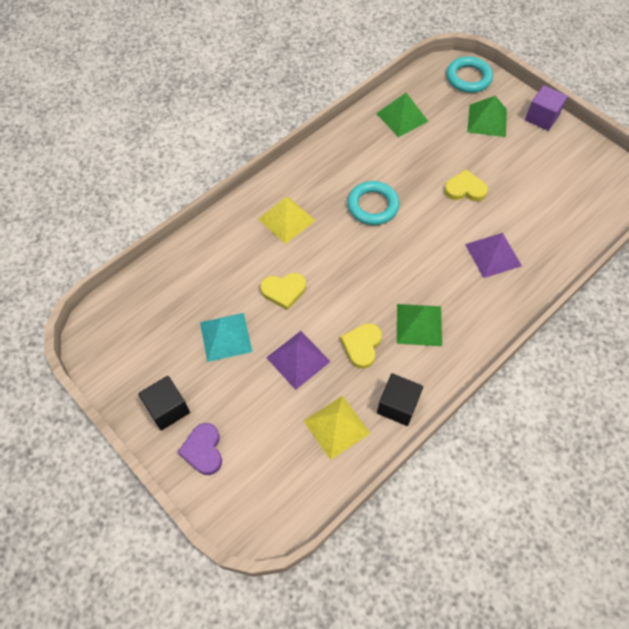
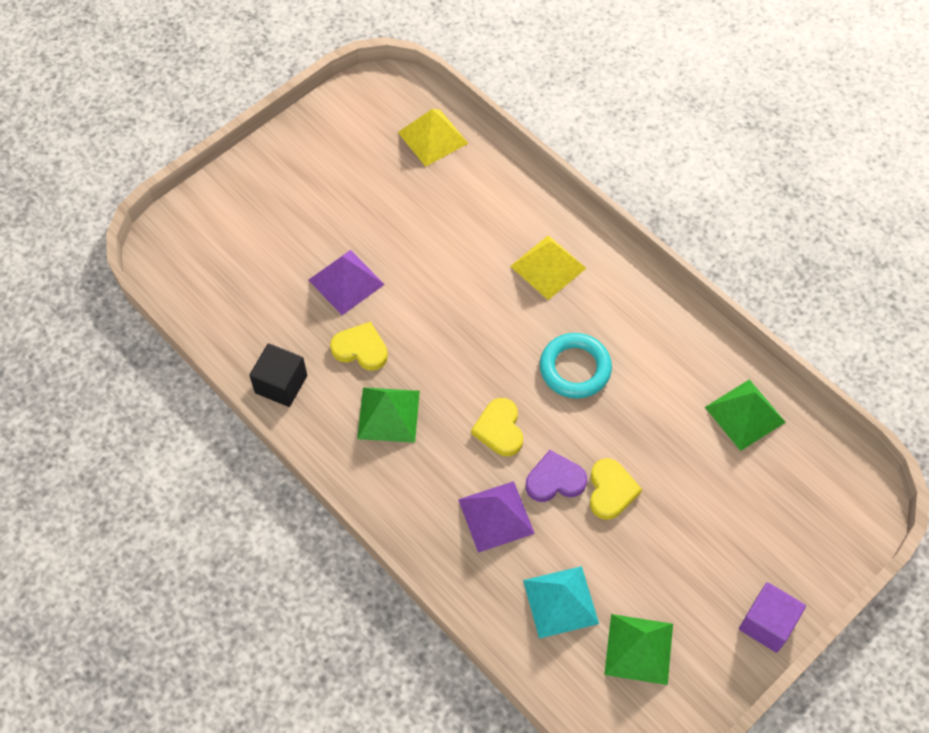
camera: 90 degrees right, 0 degrees up
(167, 409) = (293, 161): black cube -> none
(203, 450) = (244, 196): purple heart -> purple heart (555, 480)
(225, 337) = (378, 209): turquoise pyramid -> turquoise pyramid (560, 601)
(284, 291) = (439, 266): yellow heart -> yellow heart (499, 429)
(336, 426) = (260, 320): yellow pyramid -> yellow pyramid (433, 137)
(468, 78) = (843, 518): turquoise ring -> none
(487, 120) = (752, 537): green pyramid -> green pyramid (639, 648)

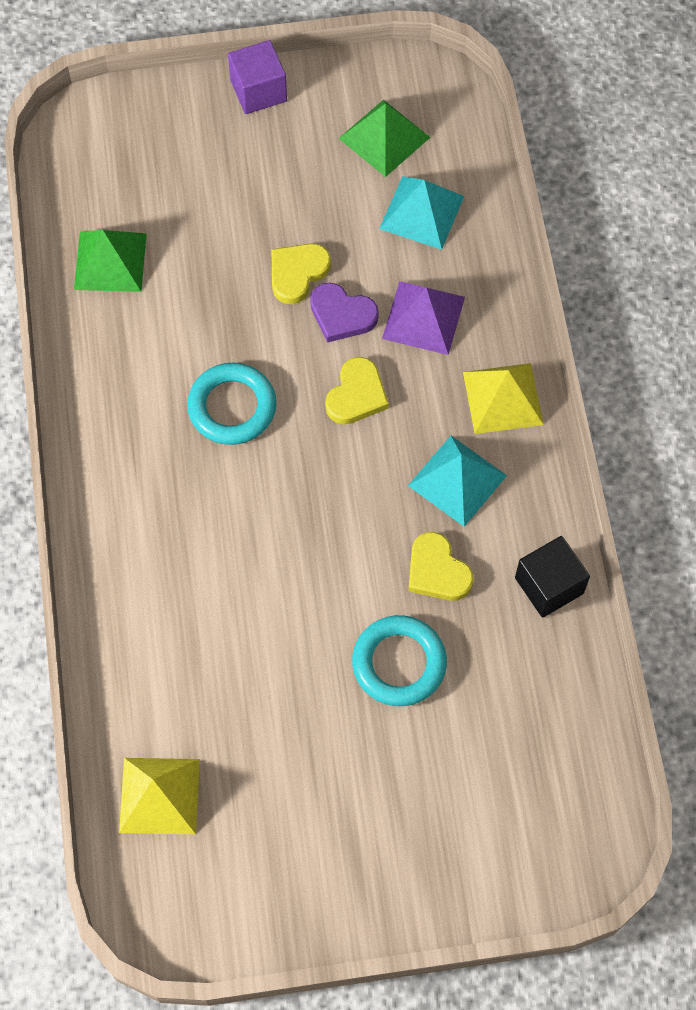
camera: 145 degrees left, 5 degrees up
(346, 282) = (399, 663): purple pyramid -> turquoise ring
(388, 414) = (457, 480): green pyramid -> turquoise pyramid
(548, 267) = (166, 535): yellow pyramid -> yellow pyramid (503, 398)

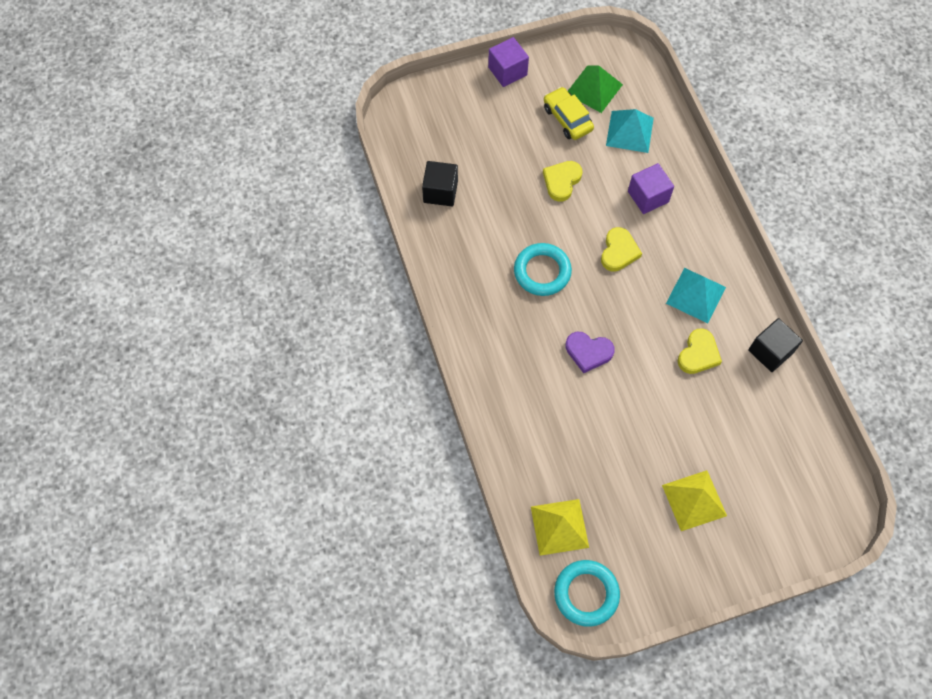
camera: 10 degrees left, 0 degrees up
(110, 261) = (440, 192): green pyramid -> black cube
(331, 178) = (567, 119): none -> yellow car
(342, 315) = (596, 203): purple heart -> purple heart (588, 352)
(399, 663) = (689, 416): turquoise ring -> turquoise ring (586, 594)
(423, 317) = (648, 197): purple pyramid -> purple cube
(437, 571) = (698, 354): yellow heart -> yellow heart turned 105 degrees counterclockwise
(503, 398) = (710, 239): yellow pyramid -> yellow pyramid (694, 500)

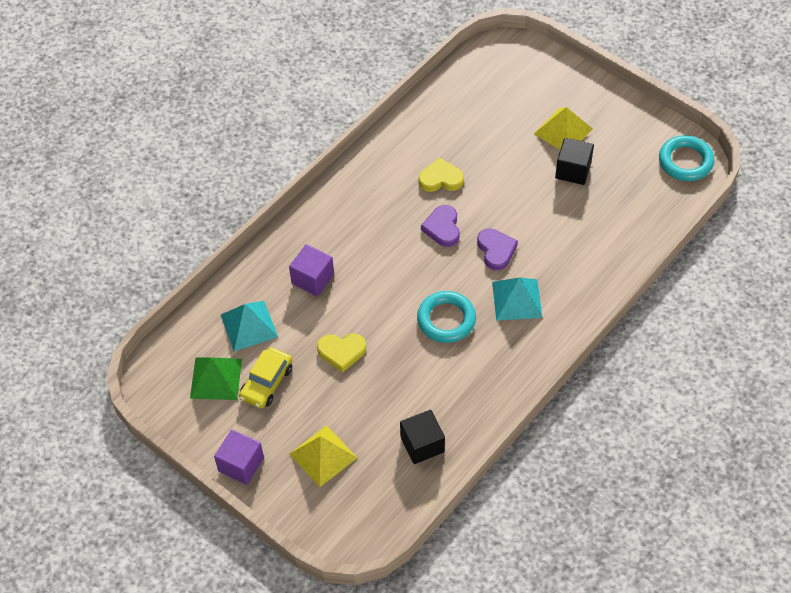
camera: 120 degrees left, 10 degrees down
(559, 526) = (652, 200): yellow pyramid -> yellow pyramid (323, 455)
(619, 251) = (385, 274): yellow heart -> none
(640, 323) = (442, 228): none -> purple heart
(696, 295) = (387, 203): turquoise pyramid -> turquoise pyramid (516, 299)
(770, 351) = (403, 136): black cube -> black cube (573, 170)

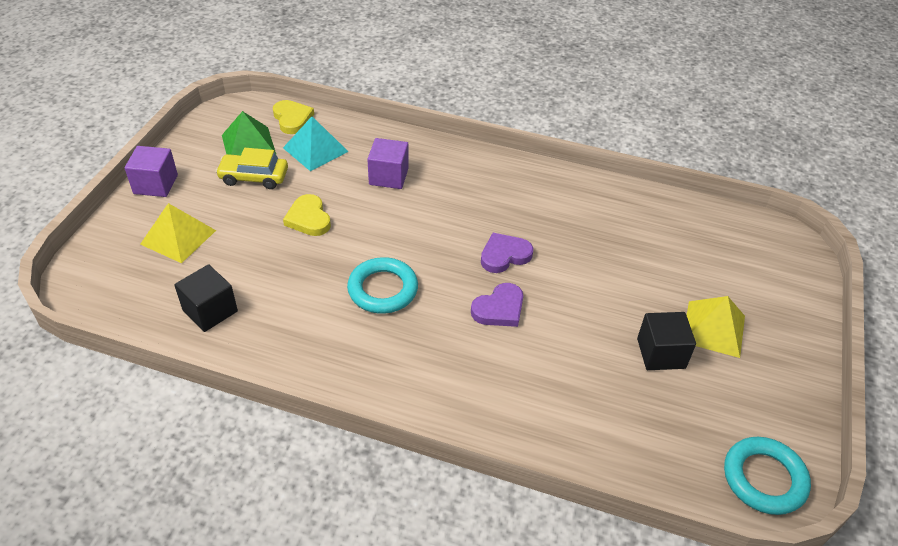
camera: 65 degrees right, 10 degrees down
(441, 179) = (569, 237): yellow heart -> yellow heart (292, 119)
(516, 299) = (439, 345): turquoise pyramid -> none

